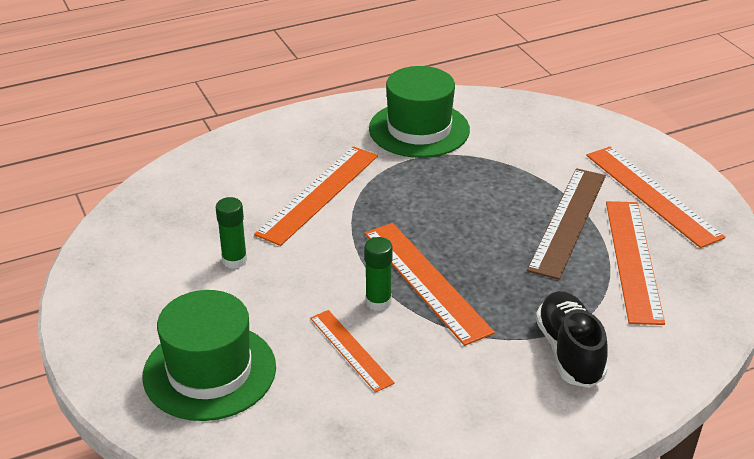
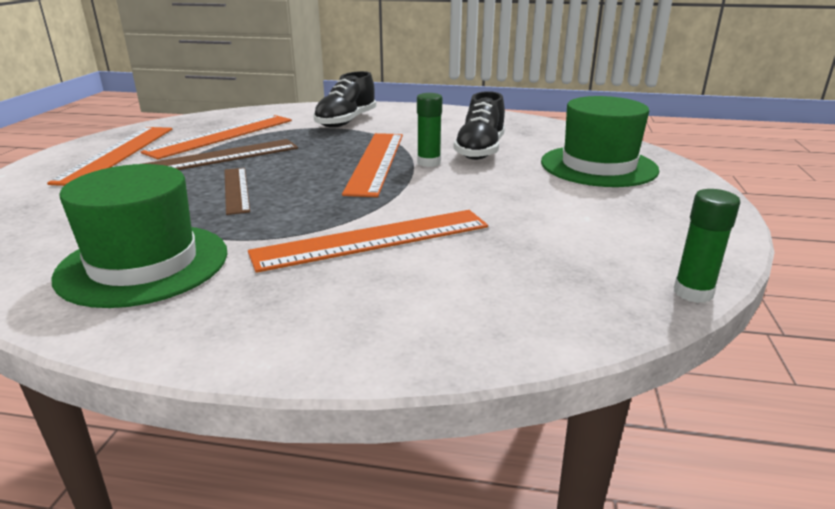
camera: 145 degrees left, 10 degrees down
(234, 260) = (527, 215): green glue stick -> green glue stick (693, 292)
(351, 350) = (480, 151): orange ruler -> black shoe
(477, 198) = (236, 190): none -> brown ruler

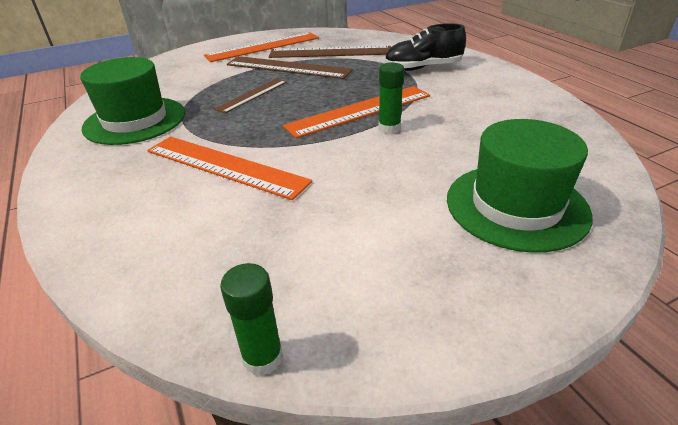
camera: 55 degrees right, 10 degrees up
(222, 136) = (330, 52): orange ruler -> brown ruler
(480, 151) = (452, 136): black shoe -> none

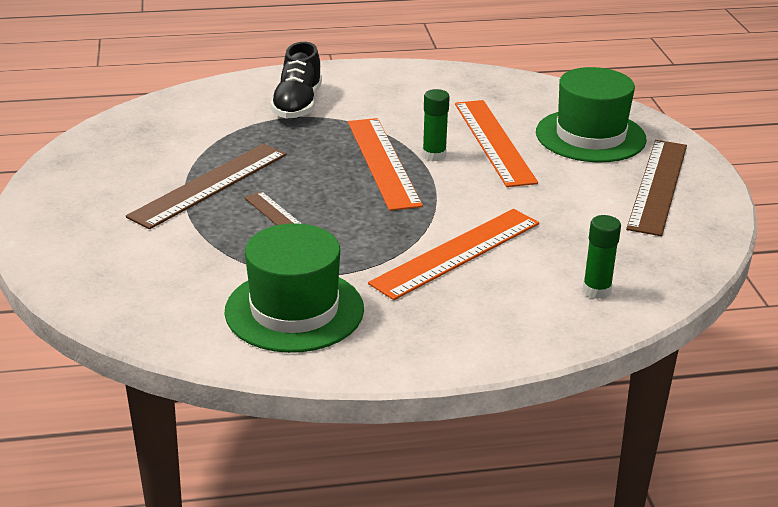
camera: 75 degrees left, 5 degrees down
(263, 47) = (99, 193): orange ruler -> orange ruler (494, 142)
(263, 357) = (713, 257): green glue stick -> green glue stick (596, 290)
(330, 52) = (182, 148): brown ruler -> brown ruler (658, 186)

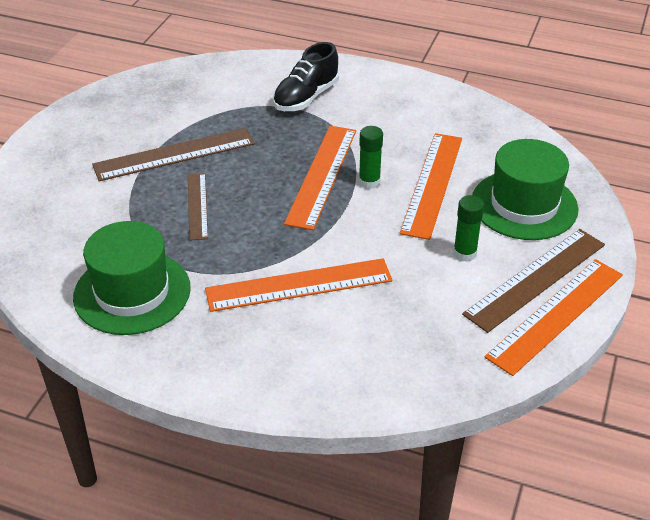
camera: 30 degrees right, 10 degrees up
(596, 290) = (378, 366): green glue stick -> green glue stick (464, 253)
(702, 206) = (556, 315): none -> orange ruler

